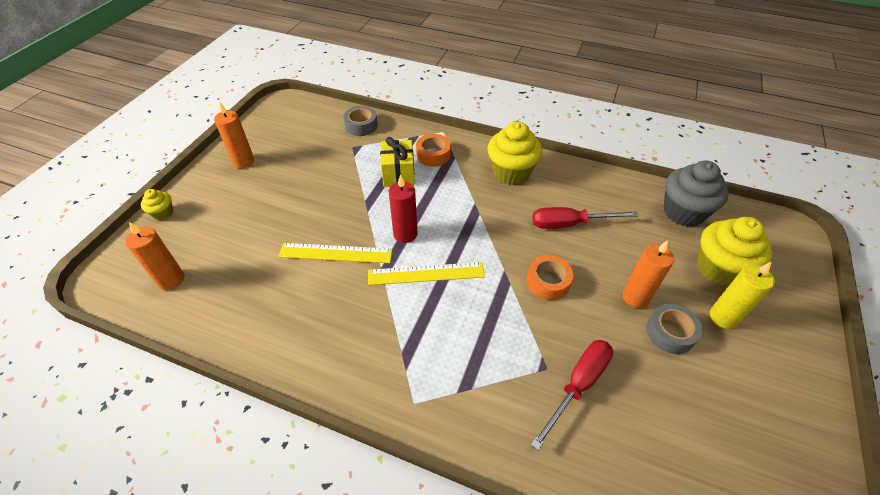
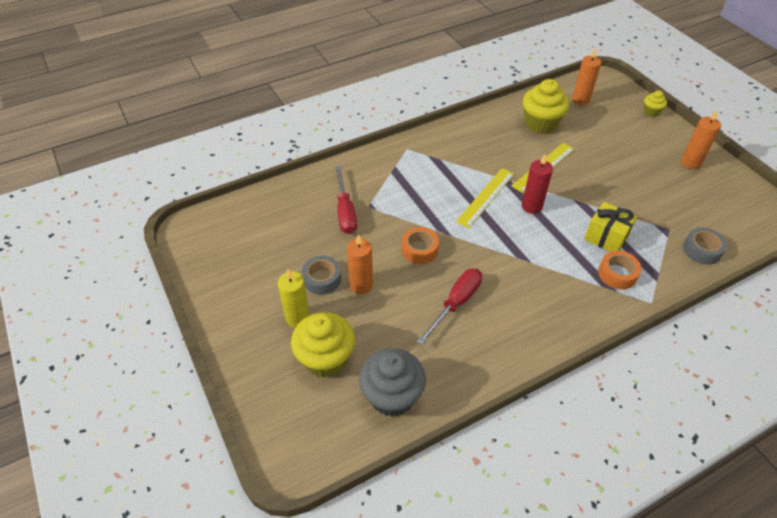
camera: 130 degrees right, 0 degrees up
(511, 172) = (549, 311): yellow cupcake -> yellow cupcake (540, 124)

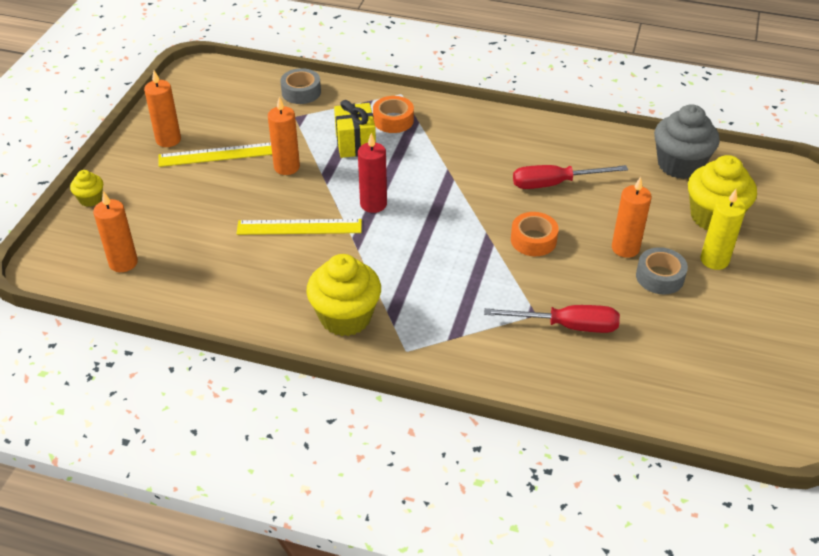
camera: 135 degrees left, 5 degrees down
(345, 212) = (567, 326): red screwdriver -> red screwdriver turned 60 degrees clockwise
(485, 197) = (402, 240): yellow ruler -> yellow ruler (217, 155)
(540, 124) = (216, 269): yellow cupcake -> yellow cupcake (345, 317)
(609, 193) = (287, 167): none -> orange candle

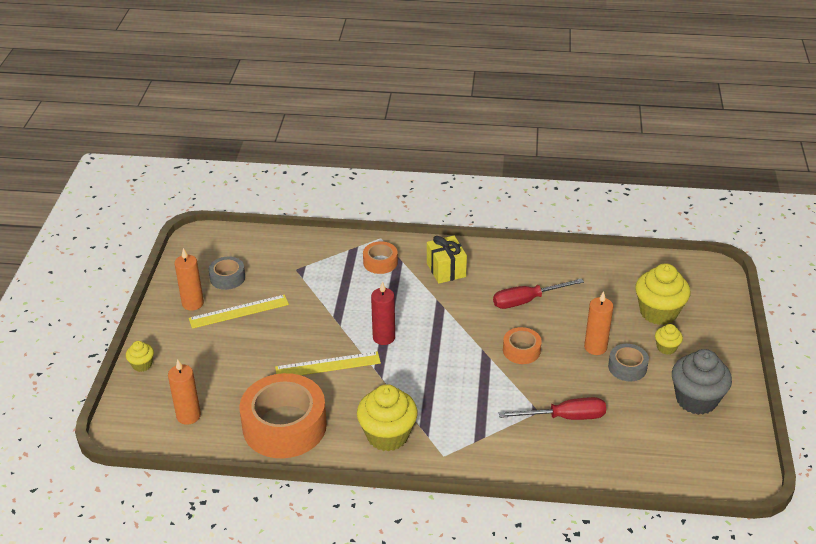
camera: 10 degrees left, 5 degrees down
(228, 289) = (284, 426): none -> orange tape
(287, 167) = (302, 315): orange candle -> none
(301, 92) = (295, 246): grey tape -> grey tape (227, 278)
(355, 143) = (354, 287): yellow gift -> yellow gift (446, 270)
(679, 165) = (622, 272): grey cupcake -> grey cupcake (696, 399)
(714, 260) = (666, 348): yellow candle -> yellow cupcake

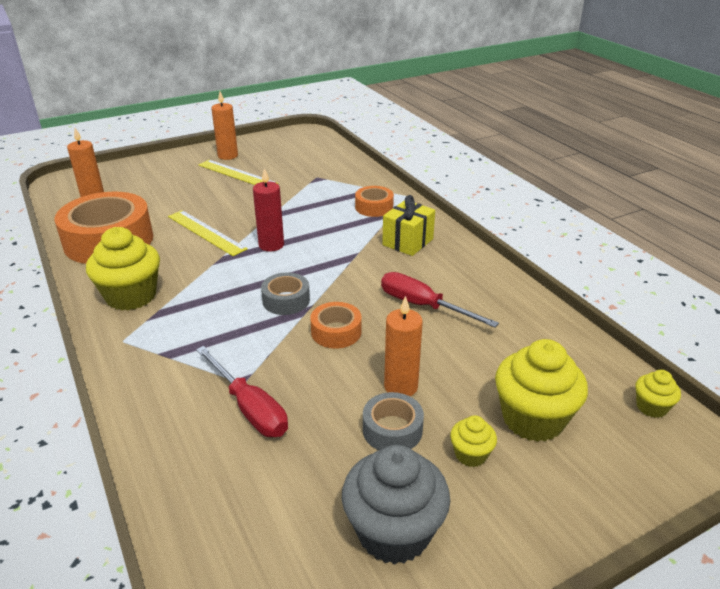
camera: 55 degrees right, 5 degrees down
(142, 365) = (139, 163): yellow cupcake -> yellow cupcake (651, 407)
(227, 278) = (273, 157): grey tape -> grey tape (286, 300)

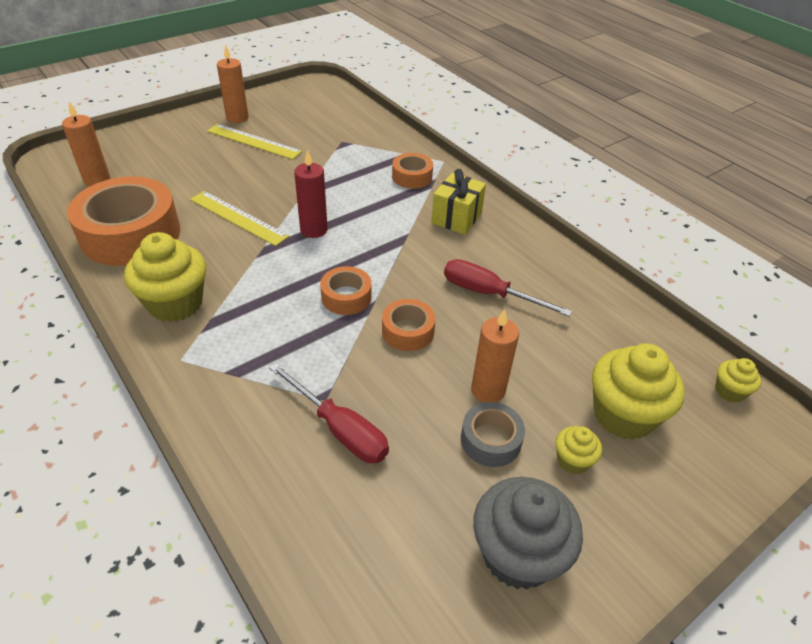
camera: 10 degrees left, 10 degrees up
(286, 300) = (346, 297): grey tape -> orange tape

